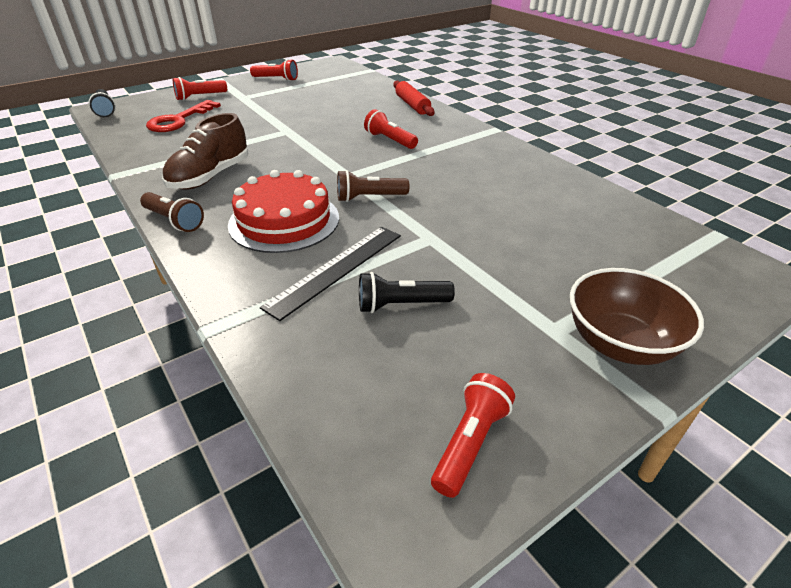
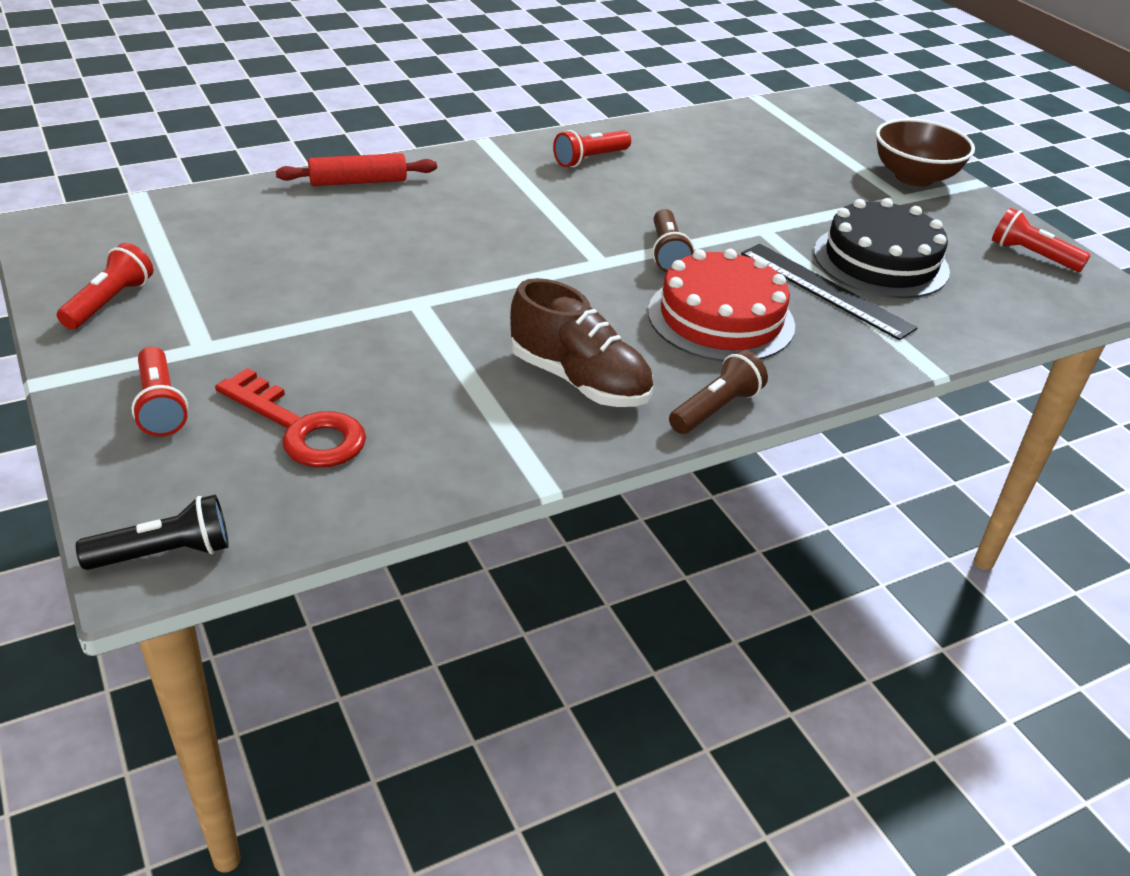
camera: 85 degrees left, 0 degrees up
(390, 140) = (493, 218): red flashlight -> red flashlight (590, 159)
(401, 305) = (880, 261): black flashlight -> black cake

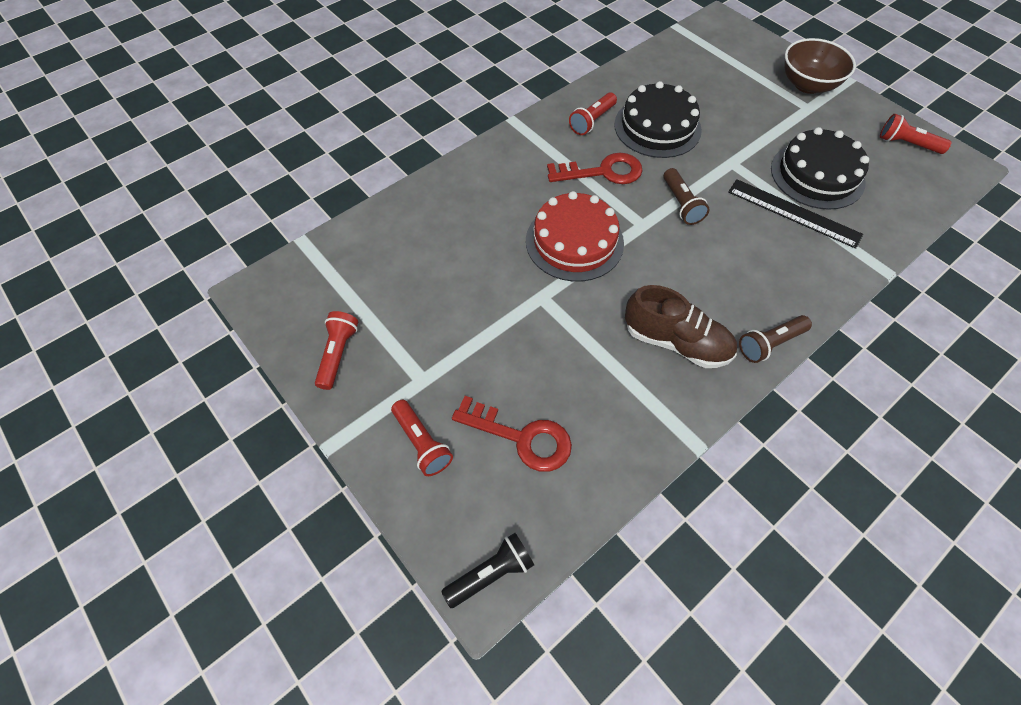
camera: 10 degrees left, 20 degrees up
(358, 182) = (447, 186): red rolling pin -> none
(575, 205) = (602, 172): none -> red key
(676, 179) = (657, 127): none -> black cake
(716, 409) = (769, 344): brown flashlight -> brown flashlight turned 150 degrees counterclockwise
(721, 318) = (739, 258): red cake -> red cake (574, 241)

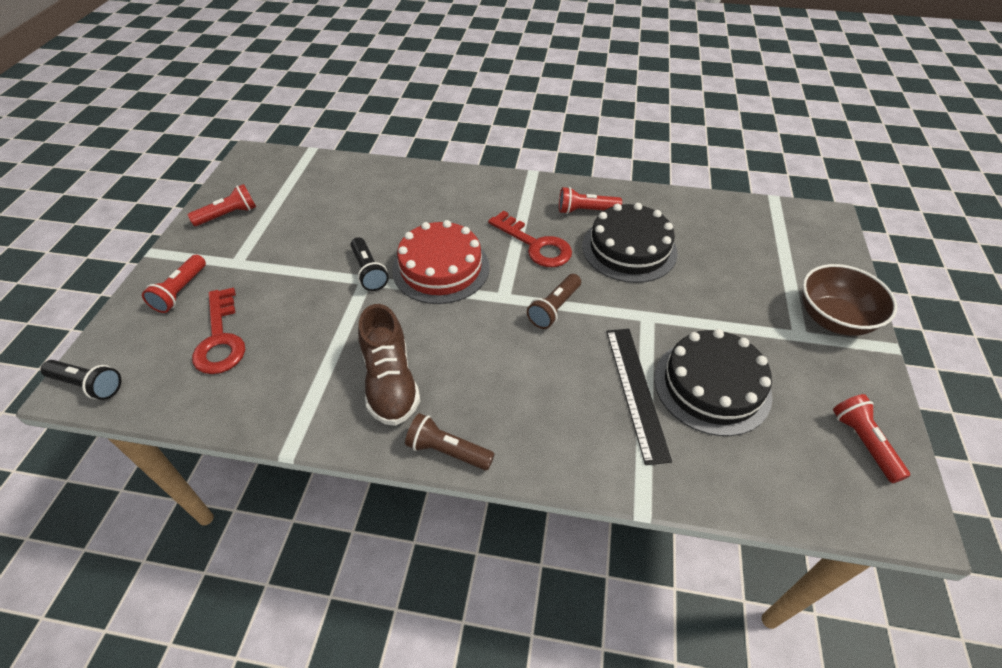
camera: 50 degrees right, 10 degrees down
(533, 289) = (369, 272): none -> black flashlight

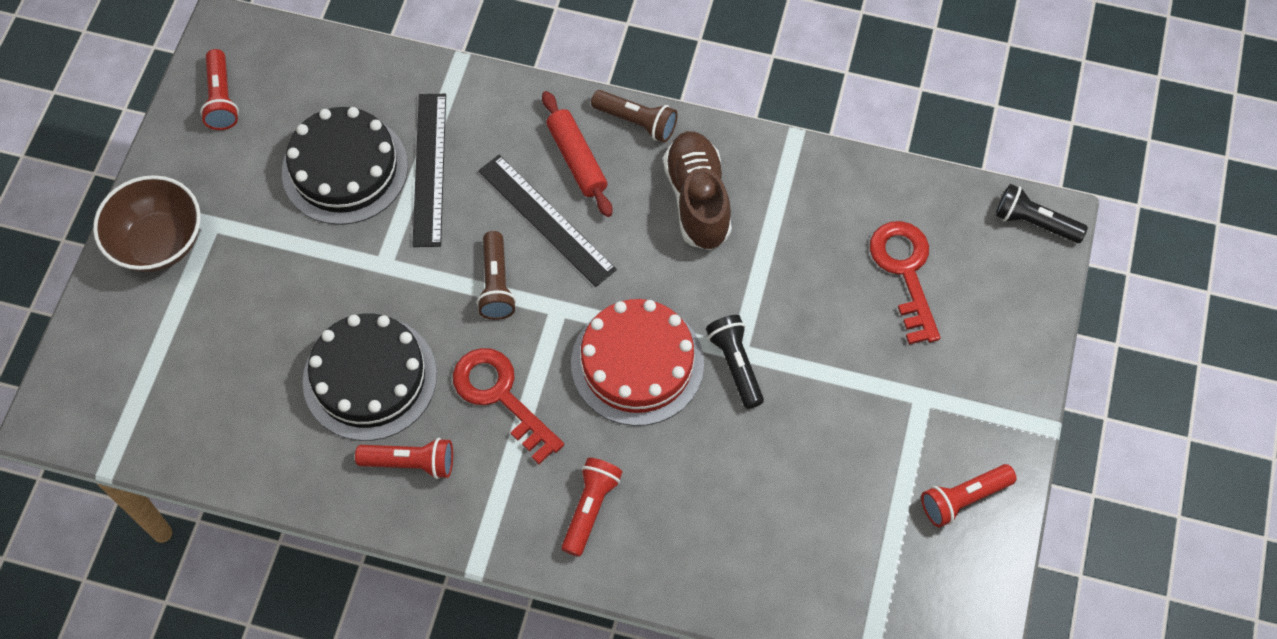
camera: 175 degrees left, 15 degrees up
(180, 291) = (981, 350): red flashlight -> red flashlight (590, 508)
(503, 410) = (576, 159): none -> red rolling pin
(522, 357) = (546, 220): none -> black ruler
(554, 308) = (496, 284): brown flashlight -> brown flashlight turned 135 degrees clockwise

